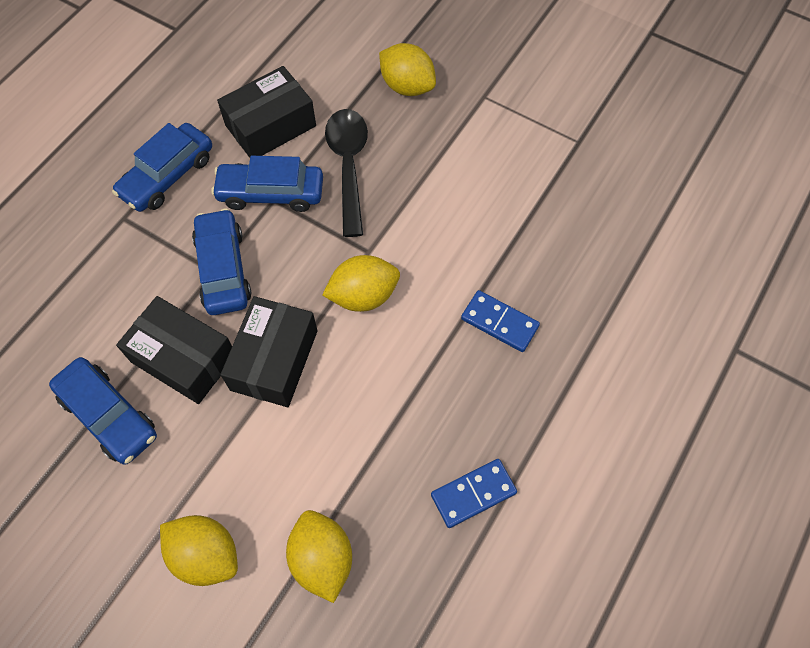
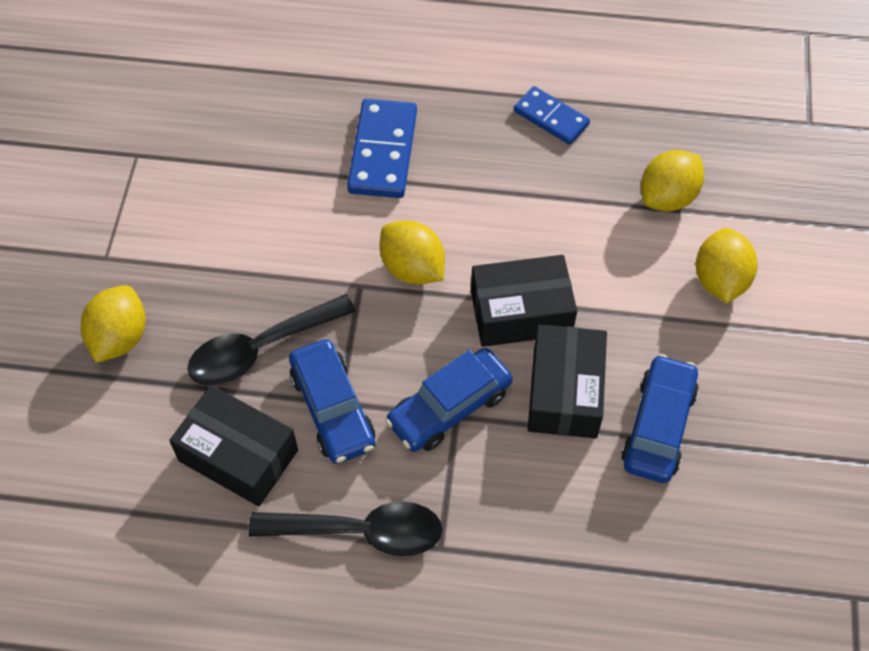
camera: 115 degrees left, 5 degrees down
(168, 176) = (360, 531): blue car -> black spoon
(499, 323) = (383, 152): blue domino -> blue domino, size x1.56

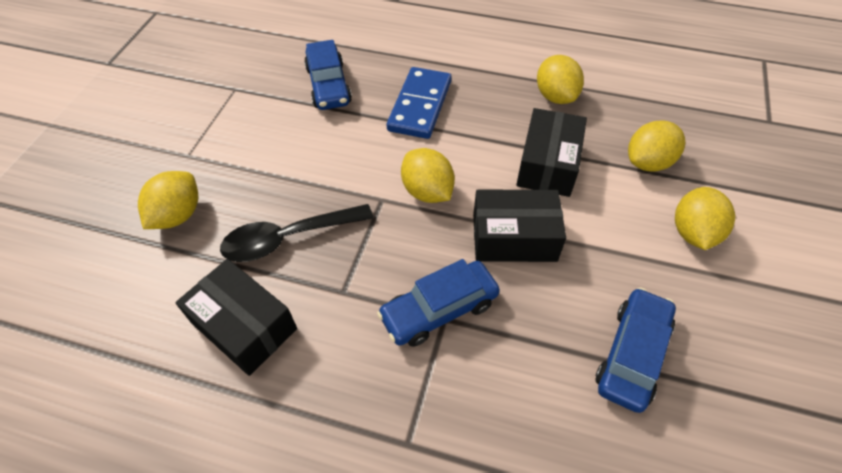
camera: 10 degrees right, 5 degrees down
(333, 409) = (336, 296): blue car -> blue car (328, 85)
(360, 531) = (335, 415): black spoon -> none
(551, 118) = (555, 96): blue domino -> yellow lemon
(565, 392) = (546, 310): black box -> black box (548, 164)

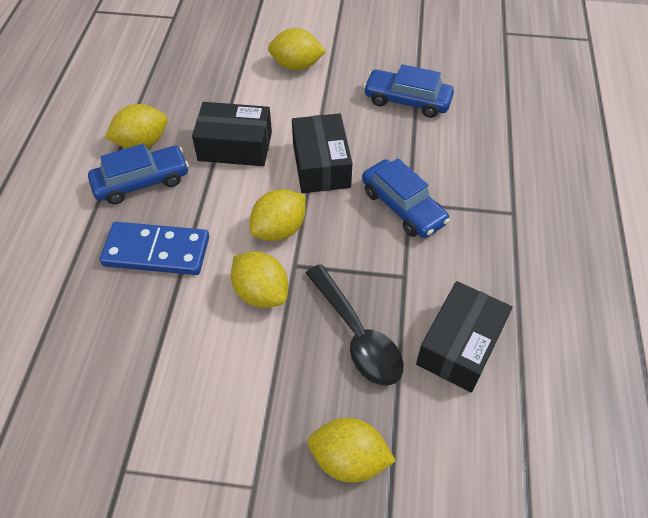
camera: 100 degrees left, 0 degrees up
(328, 85) = (119, 351): blue car -> blue car (141, 182)
(648, 162) = (226, 85): yellow lemon -> yellow lemon (261, 293)

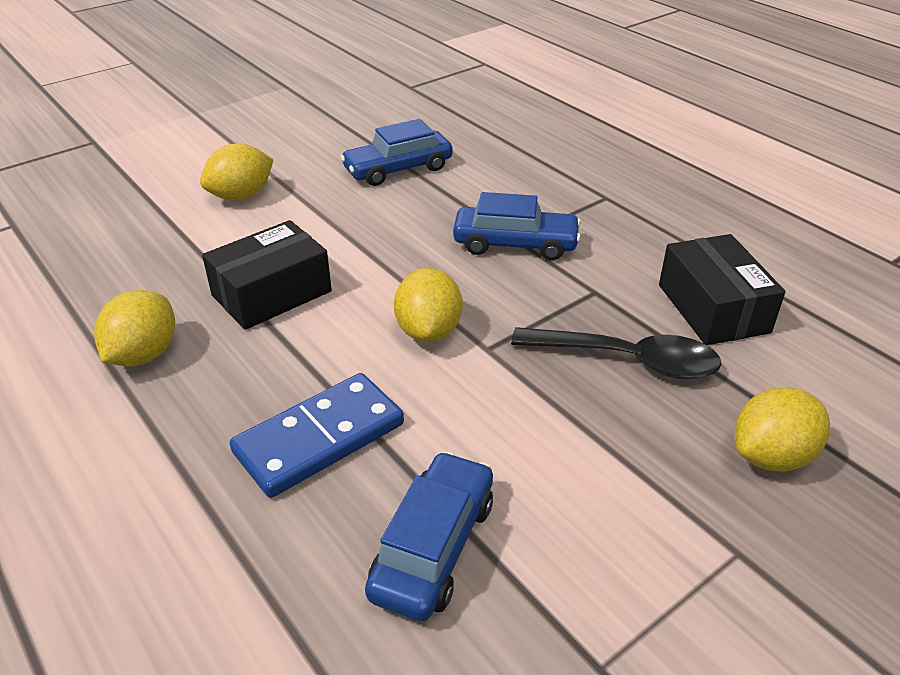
camera: 45 degrees left, 15 degrees down
(141, 182) = (199, 389): blue car -> blue car (433, 547)
(261, 293) = (491, 392): yellow lemon -> none
(321, 165) = (390, 257): black box -> none

